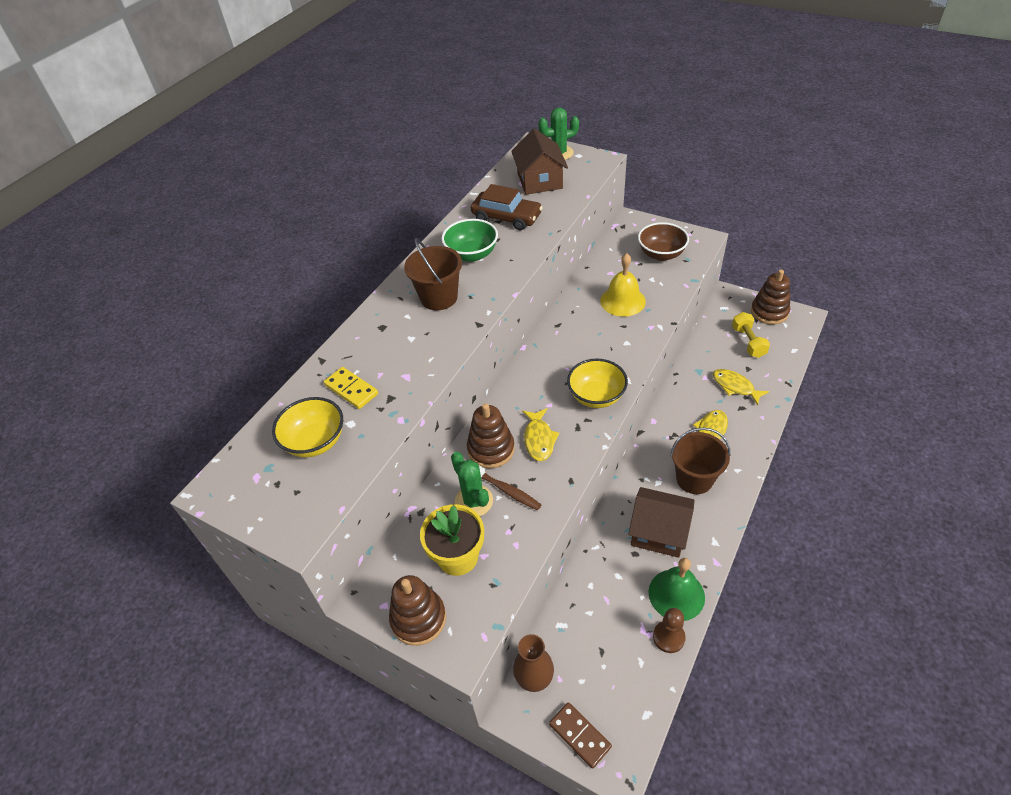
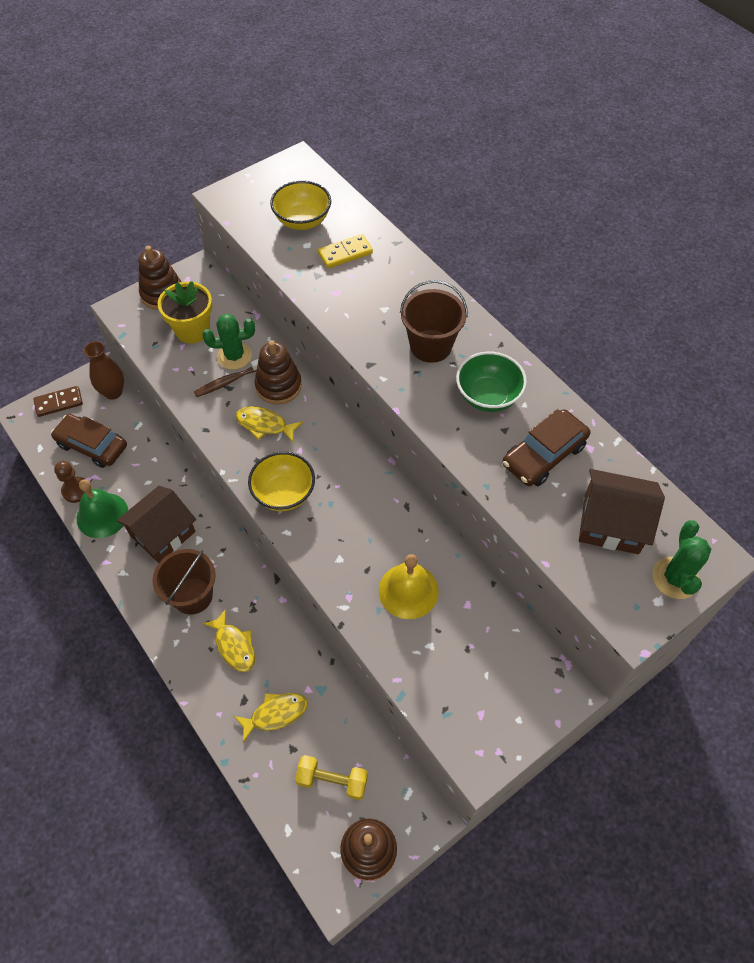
camera: 110 degrees right, 10 degrees up
(611, 656) = (92, 445): none -> brown car
(661, 254) = (473, 685): brown bowl -> none

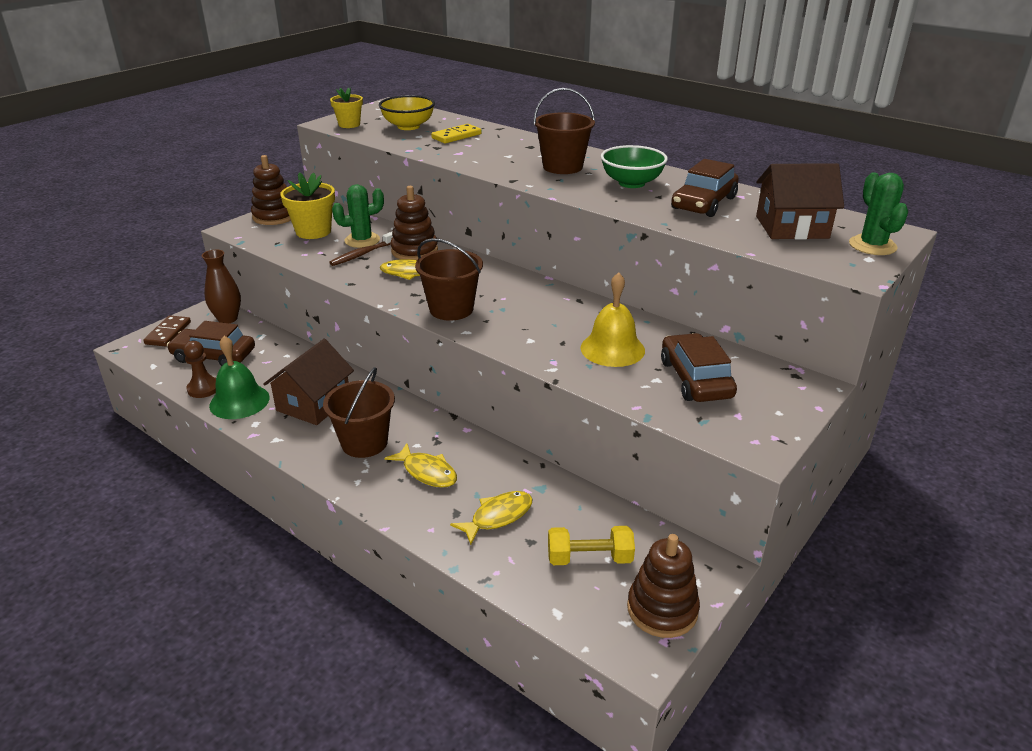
camera: 15 degrees left, 25 degrees down
(59, 402) = (168, 333): brown domino -> brown domino turned 45 degrees counterclockwise
(243, 204) = (349, 124): none -> yellow flower pot
(284, 493) = (451, 309): yellow bowl -> brown bucket
(465, 654) = (695, 379): none -> brown car

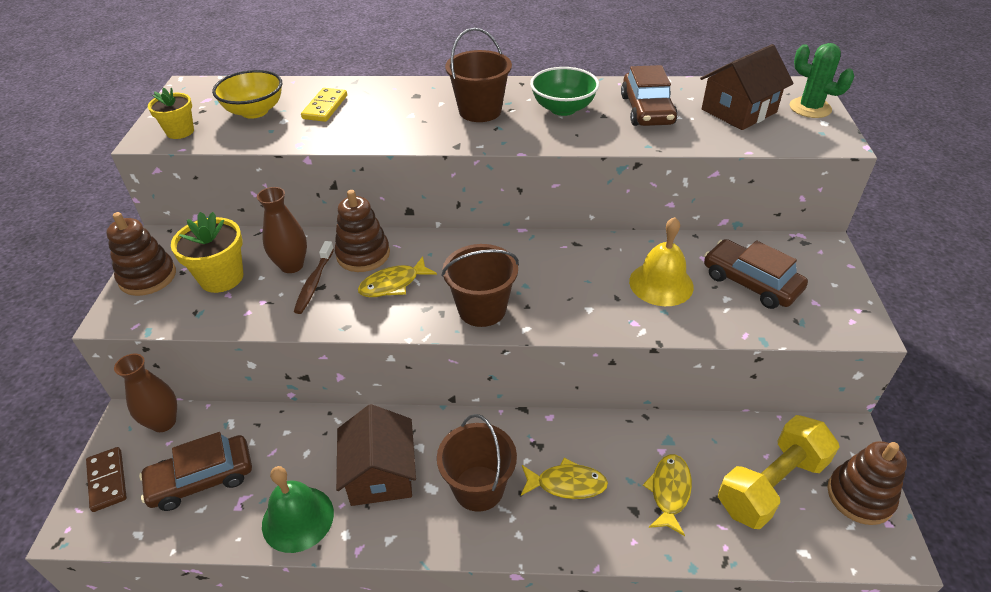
camera: 35 degrees left, 10 degrees up
(203, 388) = (238, 527): brown pawn -> none
(362, 240) = (292, 265): green cactus -> brown vase
(589, 558) = (771, 484): yellow dumbbell -> yellow dumbbell, size x1.61

